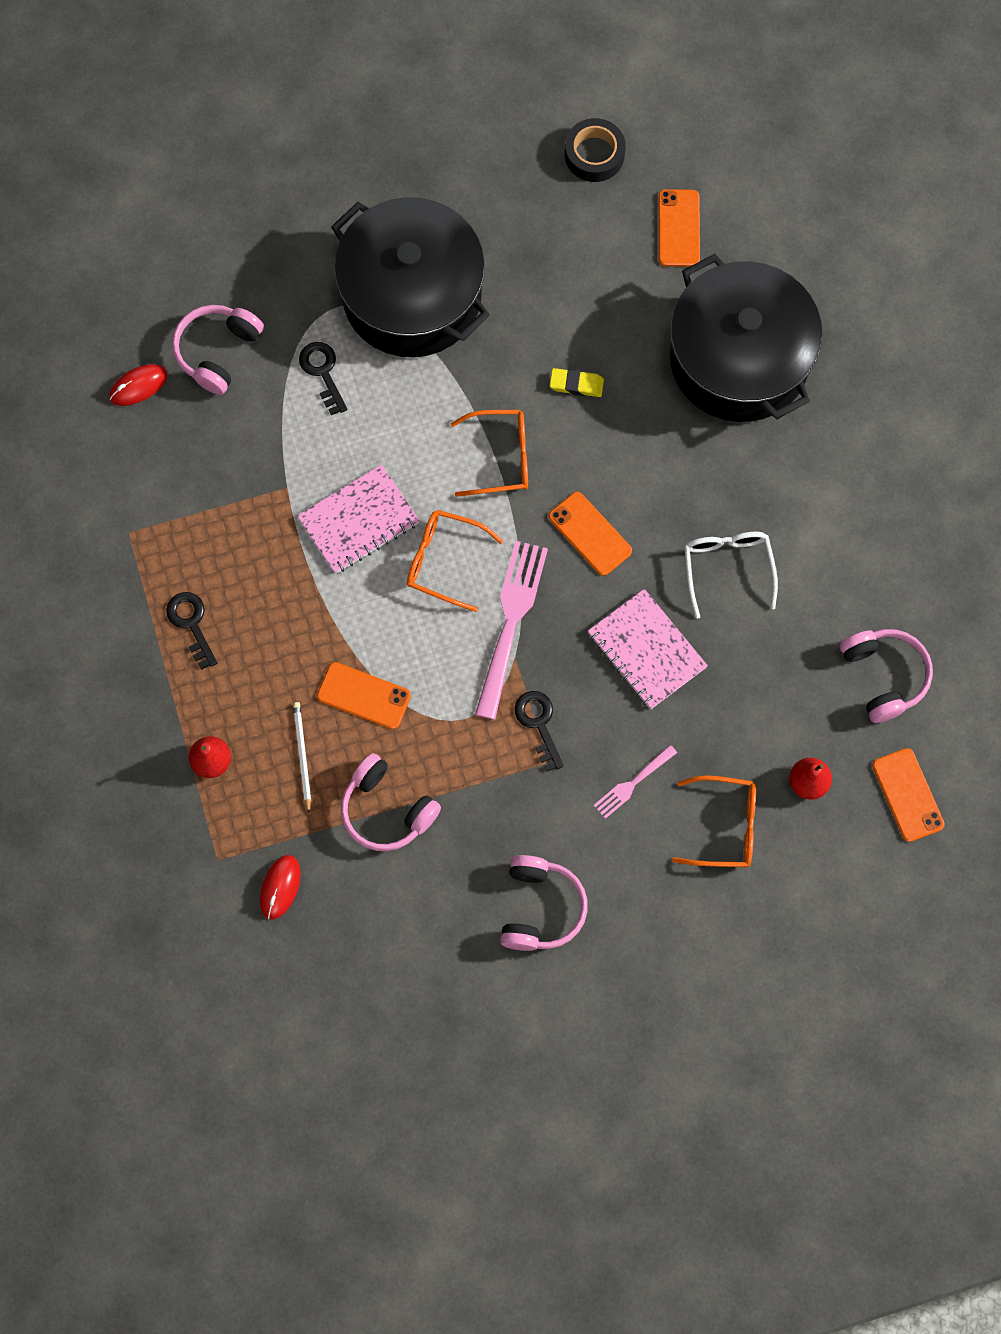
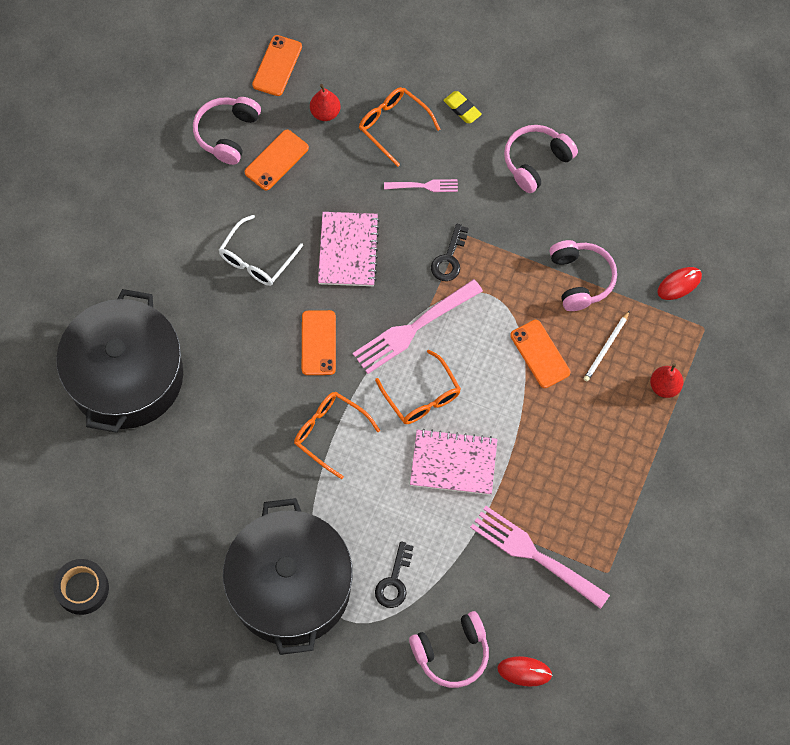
camera: 140 degrees left, 5 degrees down
(191, 624) = (613, 480): black key -> none
(210, 496) = (535, 555): none -> pink fork
(576, 384) = (240, 441): yellow eraser -> yellow eraser (462, 109)
(679, 228) = (79, 491): orange phone -> orange phone (276, 160)

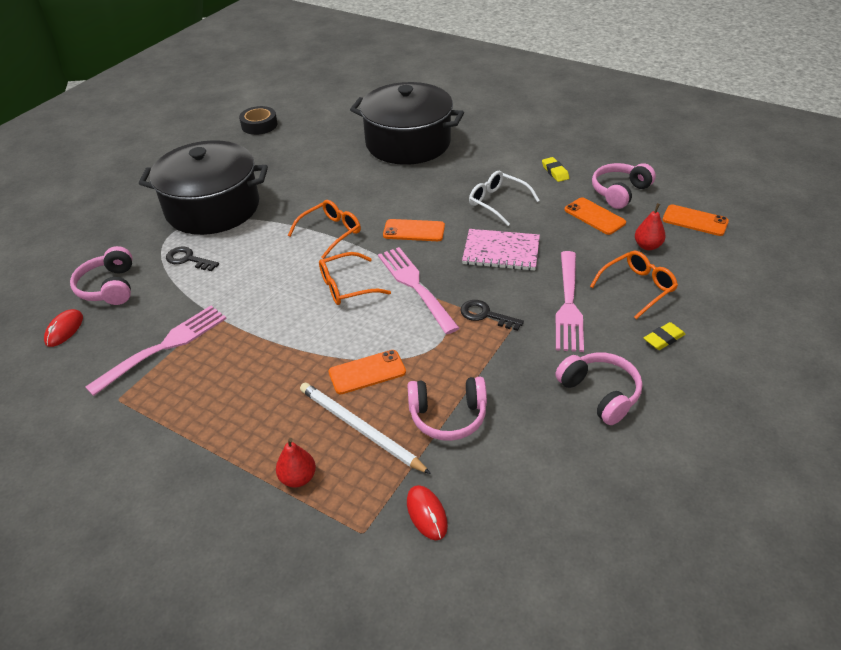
camera: 100 degrees right, 25 degrees down
(188, 200) = (555, 172): none -> yellow eraser
(227, 133) = (620, 192): pink headphones -> pink headphones turned 75 degrees counterclockwise
(423, 186) = (568, 303): pink fork -> pink fork, size x1.91
(453, 463) = (275, 301): pink notebook -> none
(606, 348) = (360, 429): white pencil -> white pencil, size x1.73

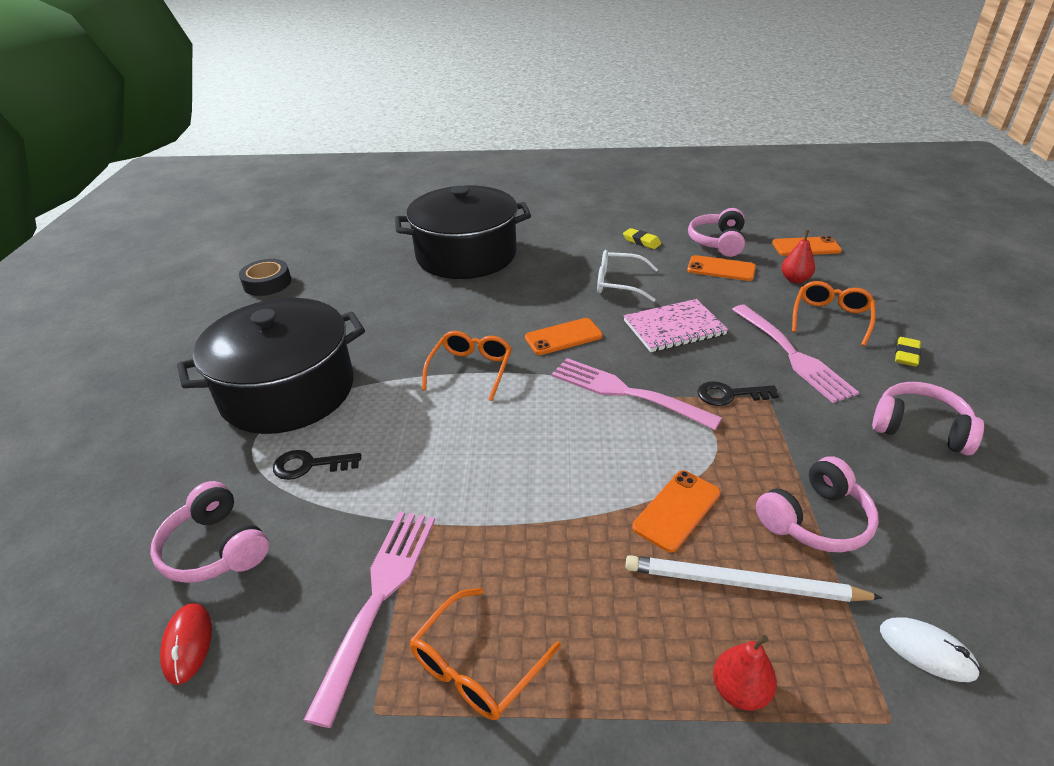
camera: 30 degrees left, 5 degrees down
(347, 286) = (551, 421): orange glasses -> orange glasses (477, 666)
(426, 513) = (927, 651): red mouse -> white mouse

